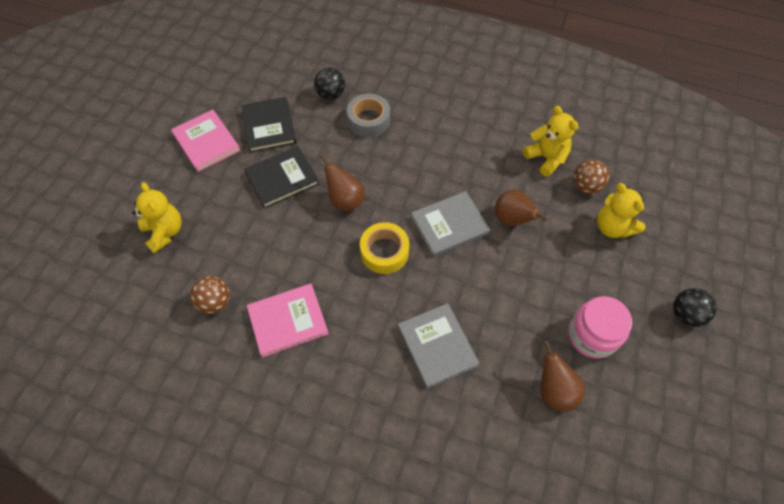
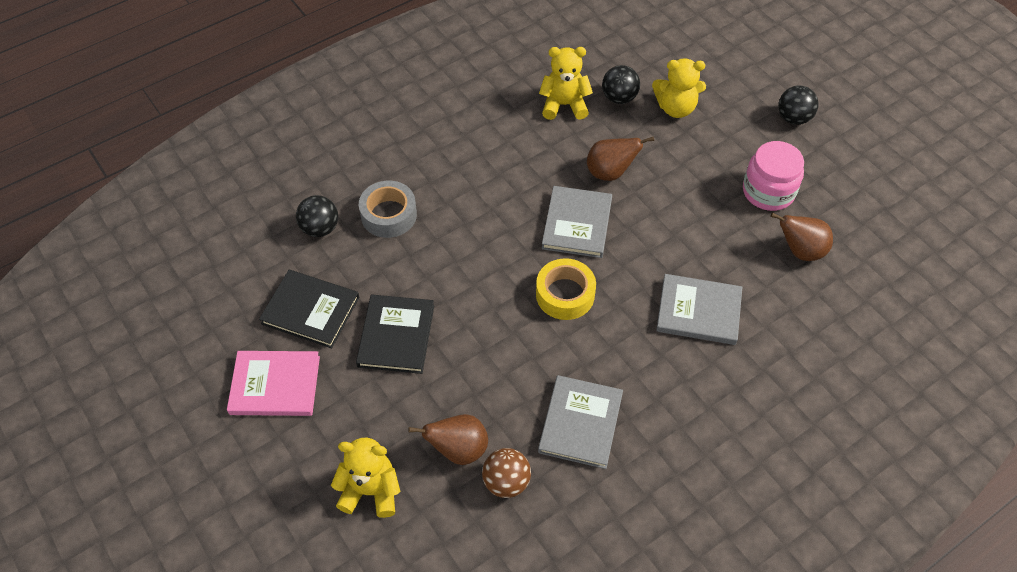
camera: 55 degrees left, 5 degrees down
(288, 321) = (580, 423): pink book -> grey book
(345, 200) = (474, 293): brown pear -> brown pear (458, 450)
(586, 186) = (619, 98): brown ball -> black ball

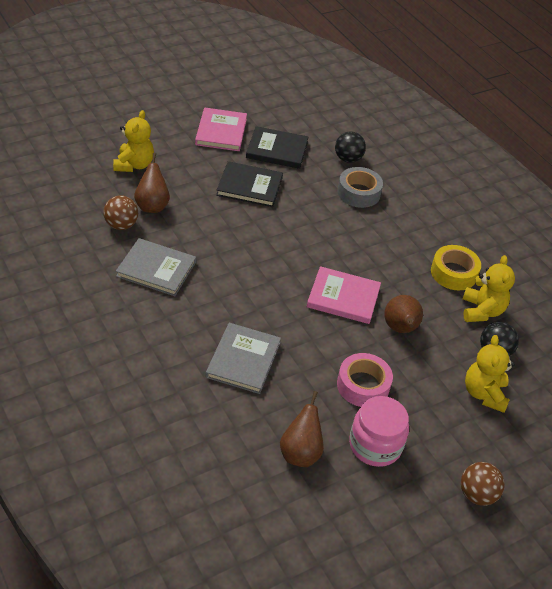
camera: 90 degrees right, 10 degrees down
(310, 310) = (277, 150): black book -> black book turned 75 degrees clockwise
(565, 294) = (272, 279): yellow tape -> yellow tape (453, 273)
(577, 224) = (343, 297): grey book -> pink book
(698, 203) = (363, 385): none -> pink tape
(793, 118) = (477, 494): black ball -> brown ball

